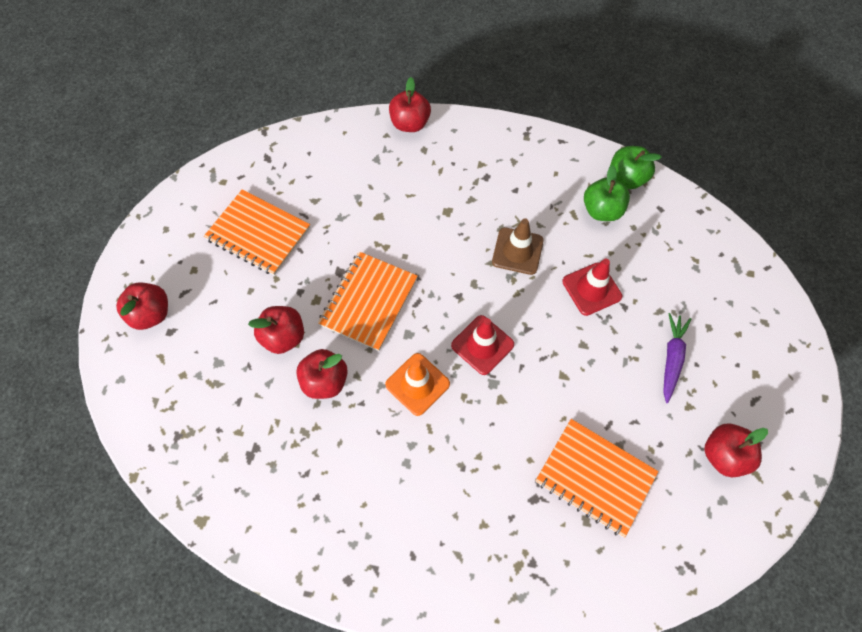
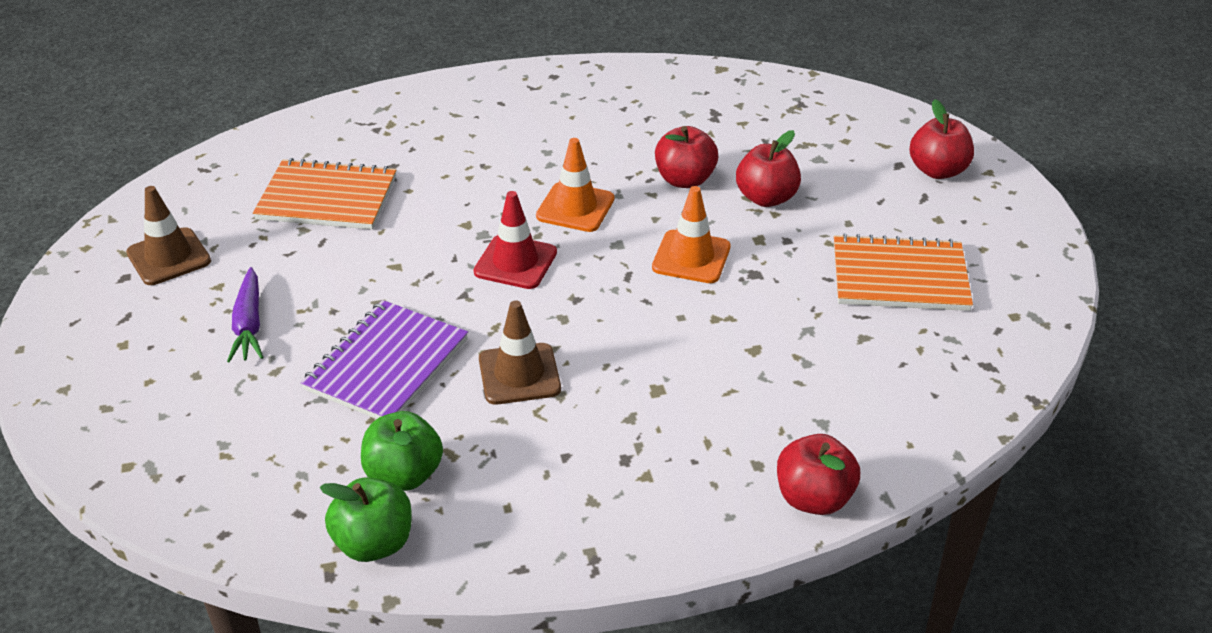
camera: 155 degrees right, 25 degrees down
(369, 301) = (691, 257): orange notebook -> orange traffic cone
(591, 289) = (387, 364): red traffic cone -> purple notebook
(723, 455) = (169, 257): red apple -> brown traffic cone

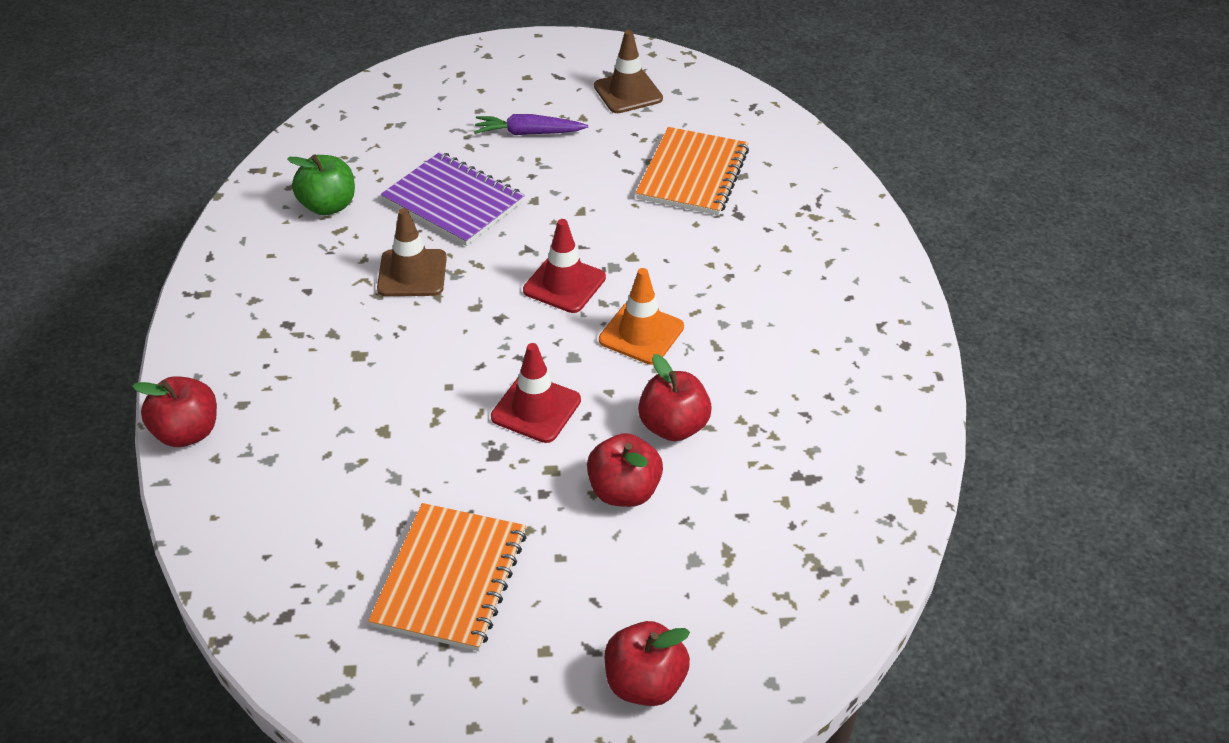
camera: 100 degrees right, 5 degrees up
(374, 543) = (270, 189): green apple -> none
(691, 257) = (536, 409): orange traffic cone -> red traffic cone

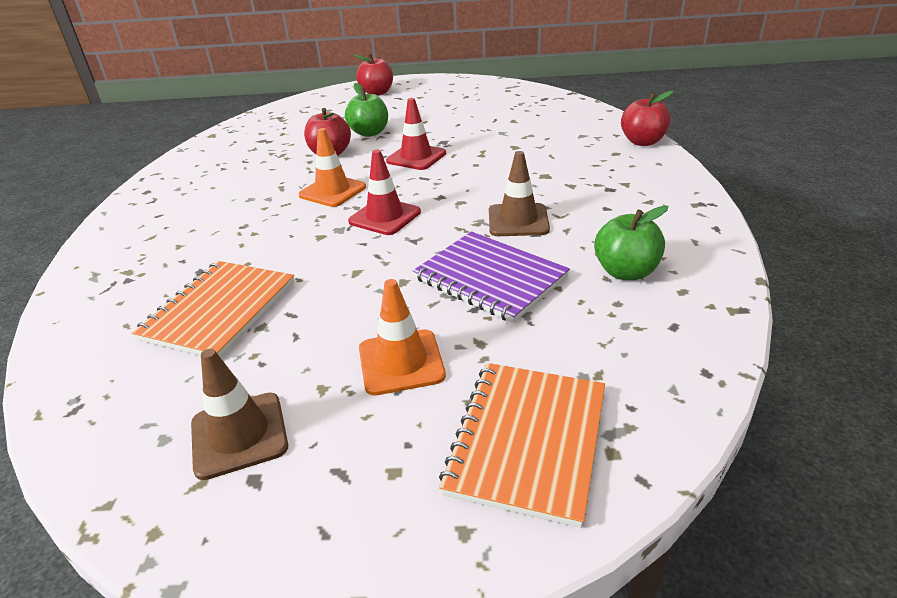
camera: 175 degrees left, 10 degrees down
(450, 579) = (465, 108): orange notebook -> orange notebook (527, 441)
(528, 133) = (401, 362): purple carrot -> orange traffic cone
(624, 491) = (369, 133): red apple -> green apple

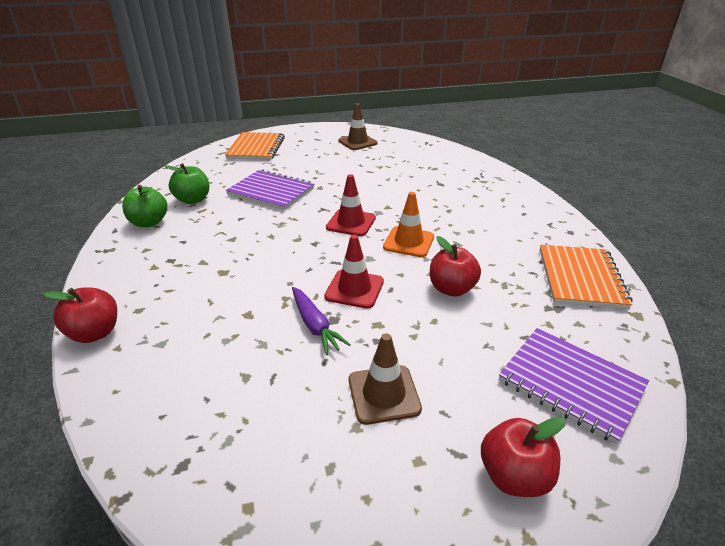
camera: 165 degrees right, 0 degrees up
(220, 310) = (407, 170): orange notebook -> orange notebook (580, 278)
(309, 112) = (570, 384): none -> purple notebook
(369, 133) = (435, 332): green apple -> green apple (149, 222)
(401, 362) = (308, 161): orange traffic cone -> none
(459, 139) = (315, 325): none -> purple carrot
(518, 220) = (252, 226): brown traffic cone -> brown traffic cone (384, 394)

